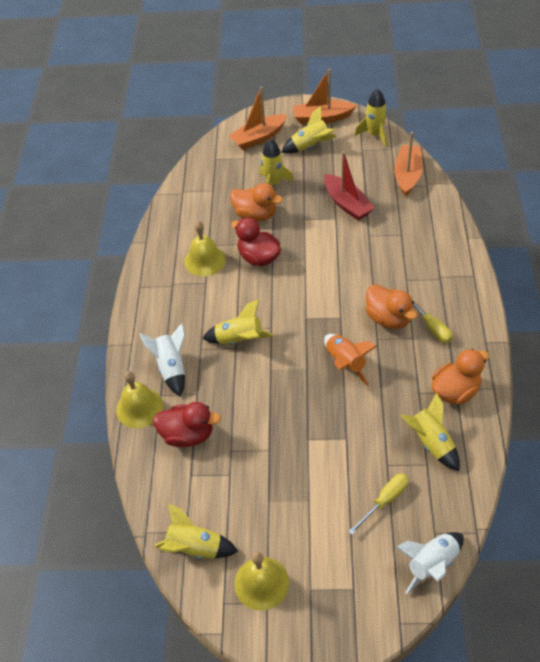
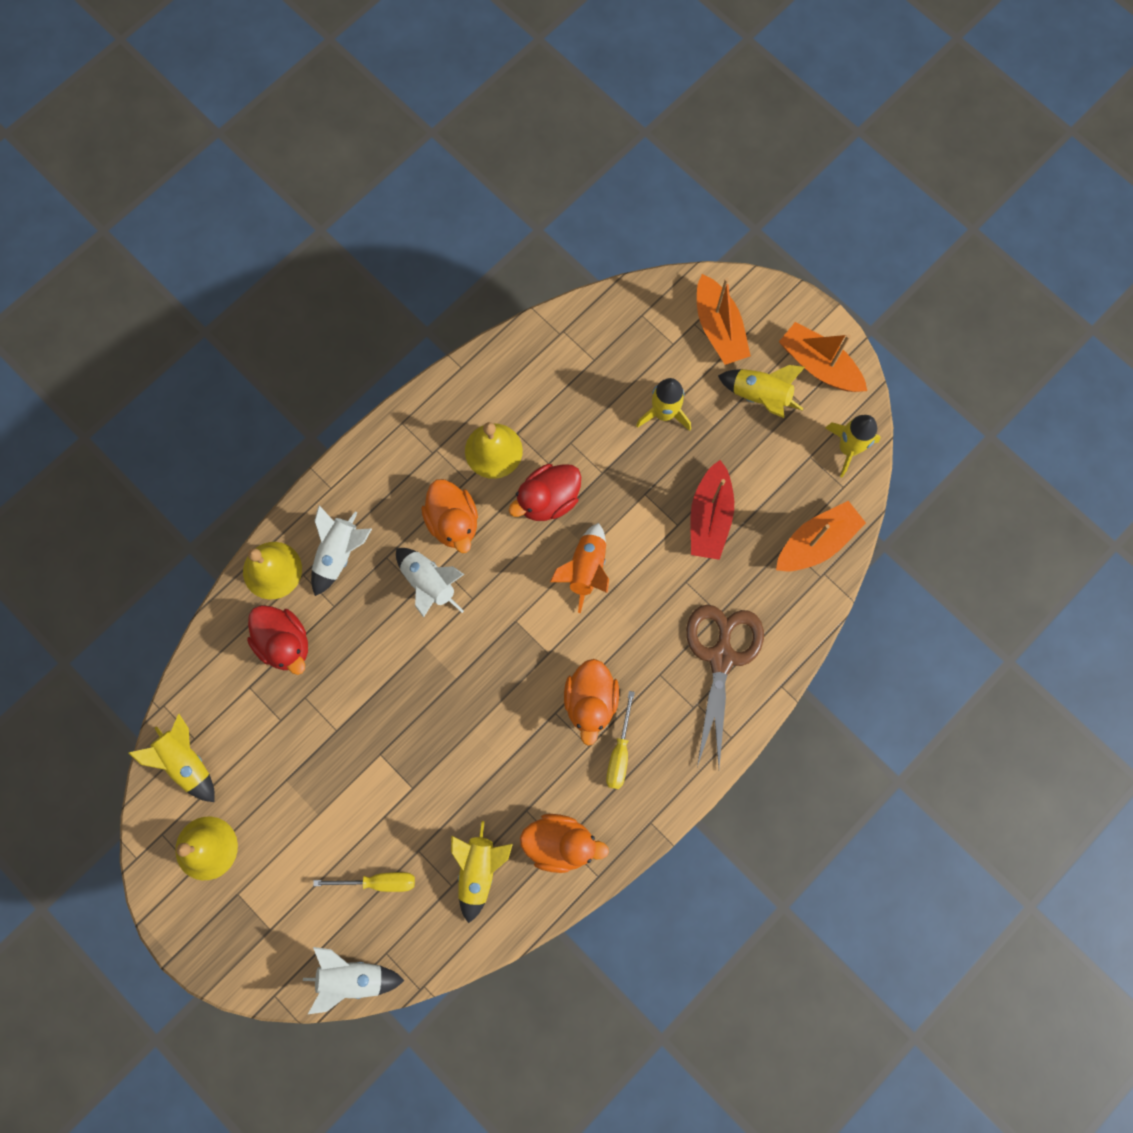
camera: 40 degrees right, 25 degrees up
(239, 340) = (429, 583): yellow rocket -> white rocket
(256, 215) = (602, 439): orange duck -> orange duck (453, 522)
(258, 257) = (548, 500): red duck -> red duck turned 120 degrees counterclockwise
(259, 138) = (719, 328): orange boat -> orange boat turned 120 degrees counterclockwise
(345, 363) = (496, 710): orange rocket -> orange rocket (586, 569)
(425, 249) = (721, 657): none -> brown scissors

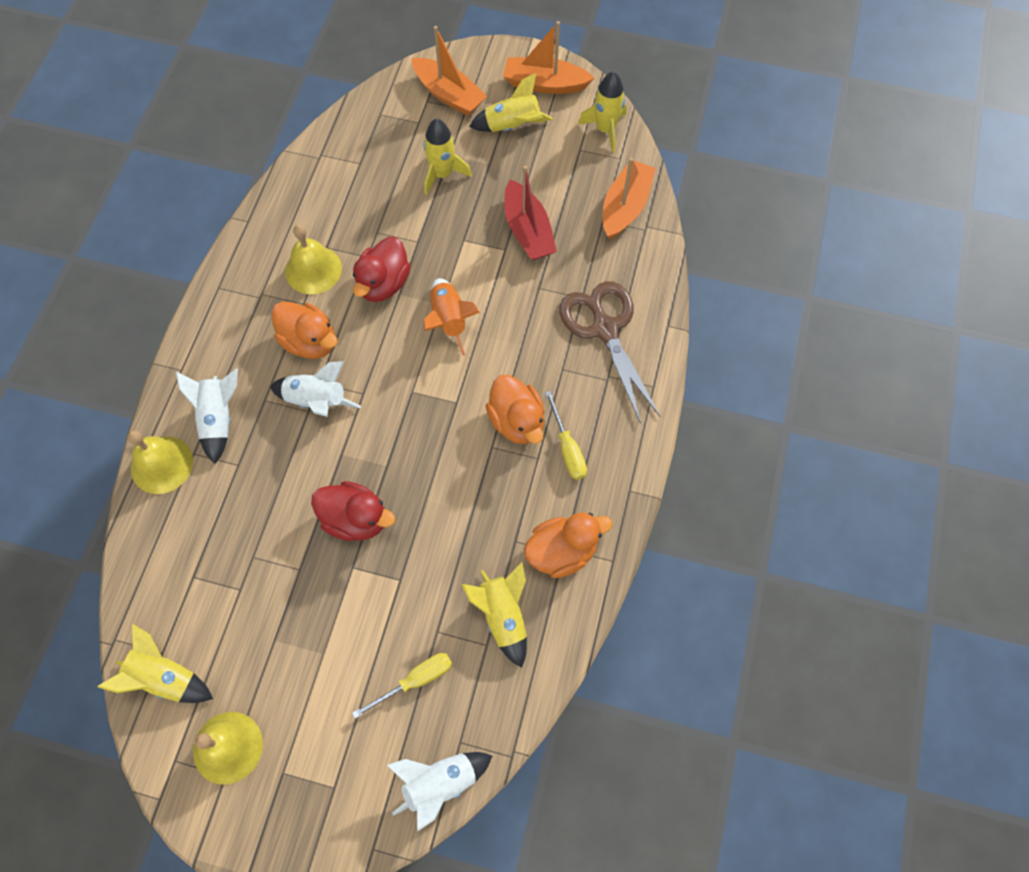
camera: 30 degrees left, 10 degrees down
(285, 643) = (207, 520): red duck -> red duck (356, 519)

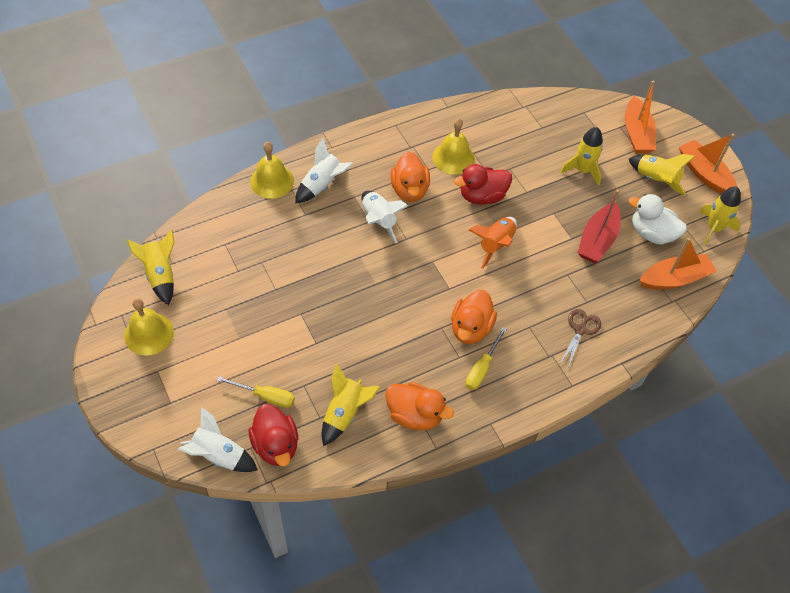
camera: 45 degrees right, 10 degrees down
(356, 519) = (330, 293): red duck -> red duck (276, 445)
(563, 181) = (652, 233): none -> white duck
(605, 329) = (580, 330): brown scissors -> brown scissors, size x0.54

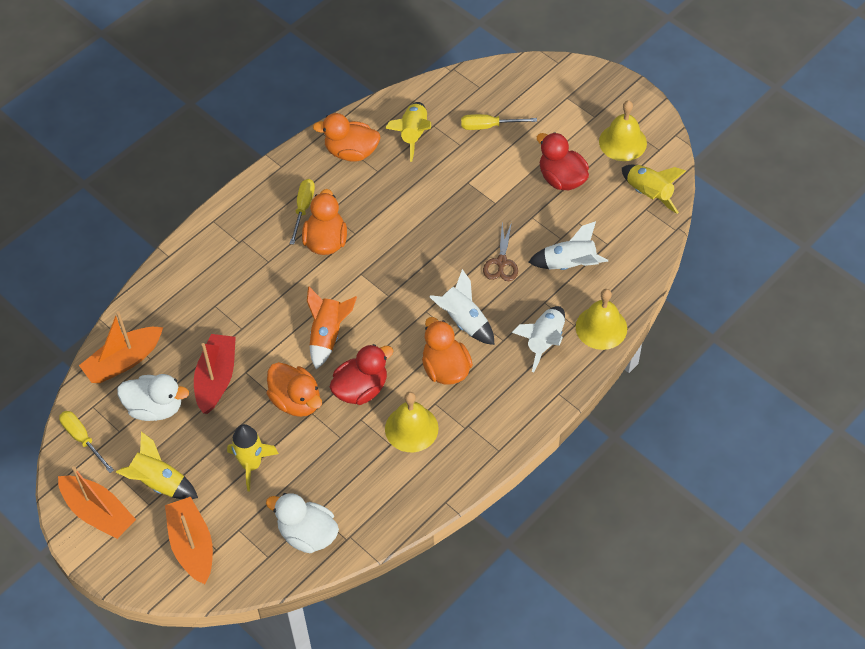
camera: 165 degrees right, 0 degrees up
(218, 455) = (502, 74): white rocket -> white rocket (569, 265)
(276, 445) = (459, 94): red duck -> red duck (561, 179)
(536, 203) = (296, 401): none -> orange duck
(552, 116) = (307, 534): none -> white duck
(580, 330) = (215, 274): brown scissors -> brown scissors (501, 262)
(714, 228) = (82, 439): yellow rocket -> yellow screwdriver

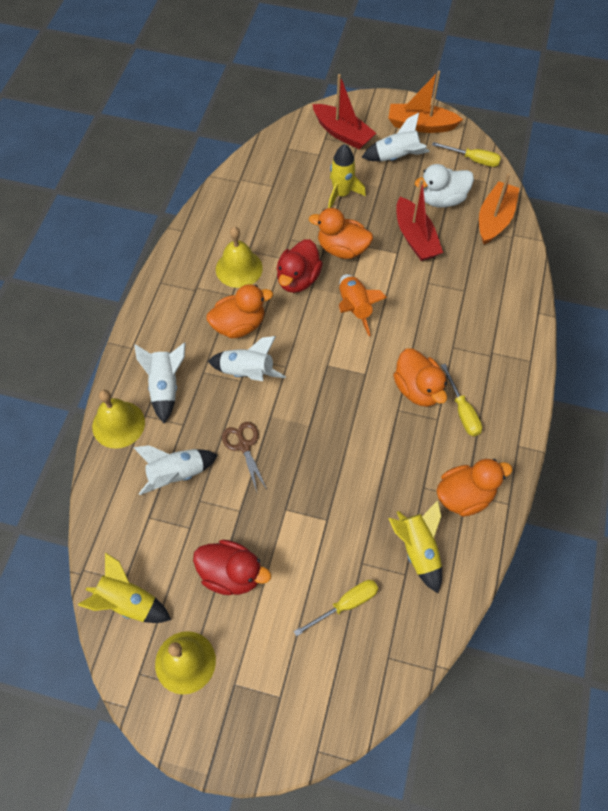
camera: 150 degrees right, 5 degrees up
(159, 482) = (396, 157): yellow rocket -> white rocket
(192, 545) = (342, 133): orange boat -> red boat
(307, 534) = (269, 170): white duck -> none
(445, 369) = (239, 325): orange duck -> orange duck turned 60 degrees counterclockwise

